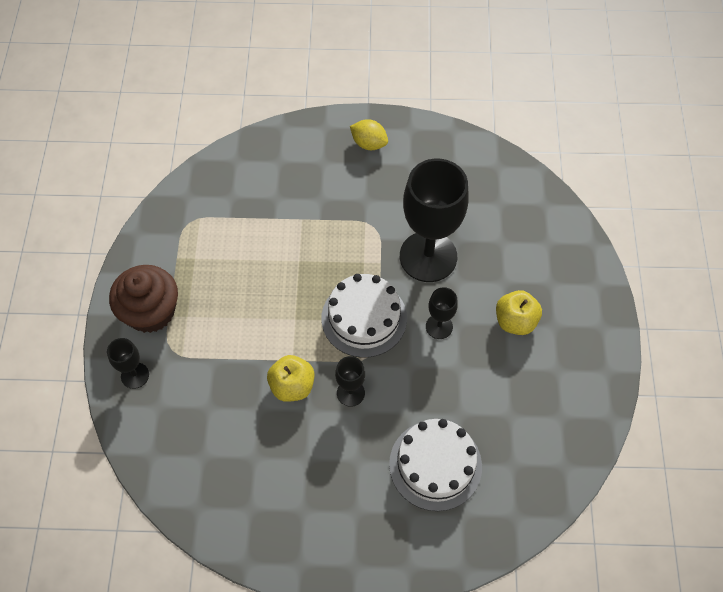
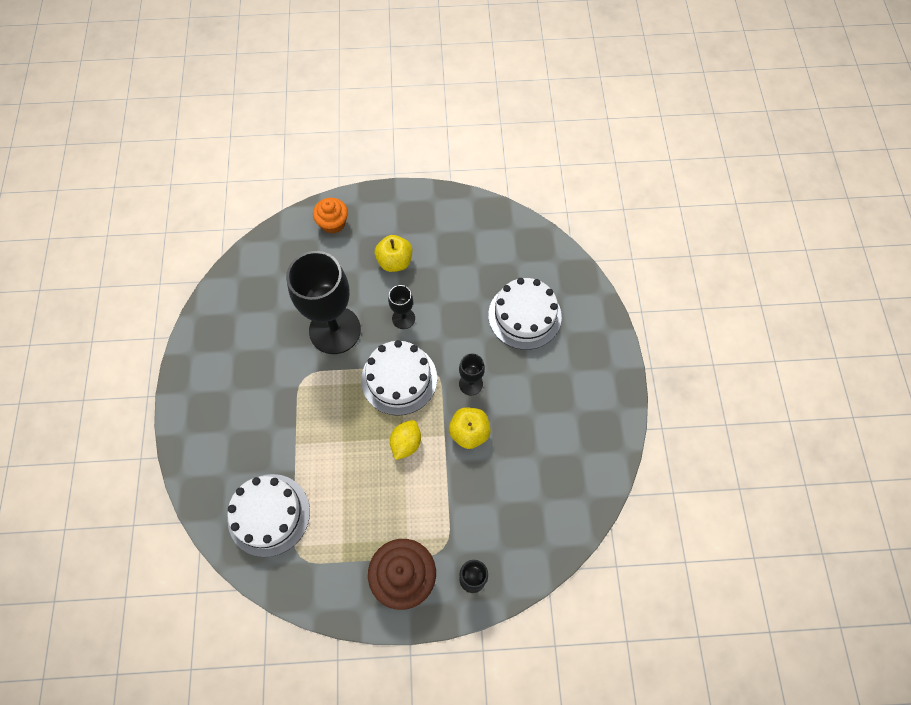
camera: 95 degrees left, 5 degrees up
(234, 197) = (269, 514): none -> white cake
(369, 143) = (207, 390): yellow lemon -> yellow lemon (406, 443)
(568, 257) = (333, 223): none -> orange cupcake

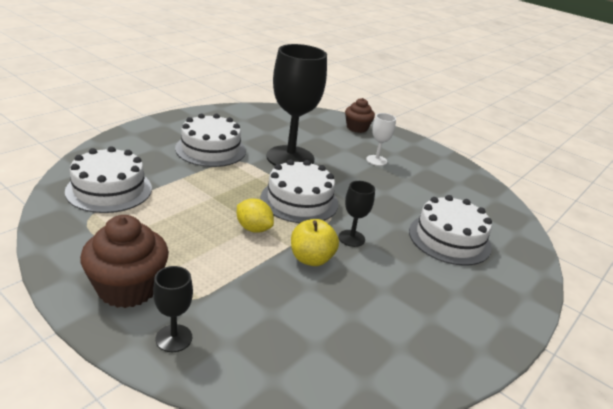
camera: 40 degrees right, 35 degrees down
(268, 386) = (210, 149): none -> white cake
(333, 223) = (357, 128): orange cupcake -> brown cupcake
(395, 261) = (376, 160): yellow apple -> white goblet
(403, 318) = (345, 181): black goblet -> none
(406, 443) = (253, 228): yellow lemon -> yellow lemon turned 60 degrees clockwise

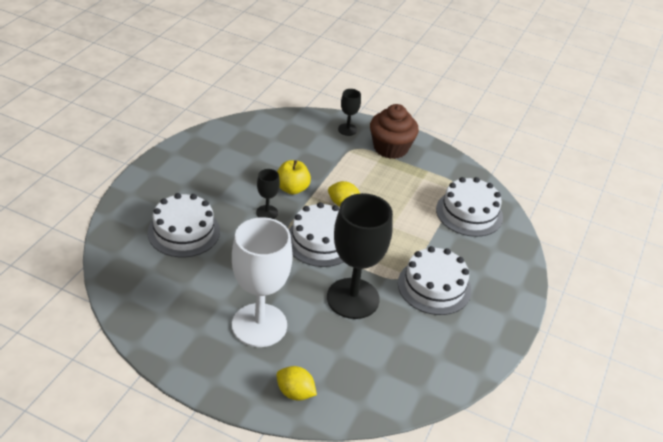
camera: 165 degrees right, 10 degrees up
(357, 128) = (295, 393): brown cupcake -> yellow lemon
(376, 160) = (259, 325): white goblet -> white goblet, size x2.21

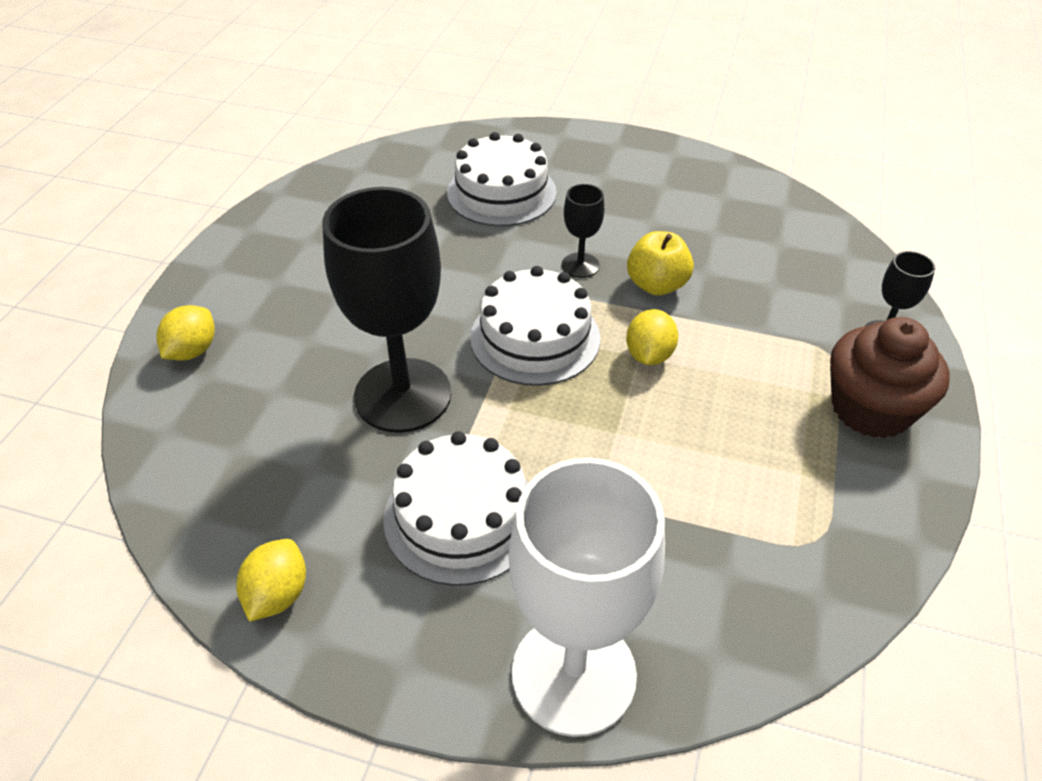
camera: 85 degrees right, 5 degrees up
(259, 325) = (325, 294): white goblet -> white goblet (573, 674)
(469, 213) = (724, 572): white cake -> none
(472, 356) = (278, 594): none -> yellow lemon

